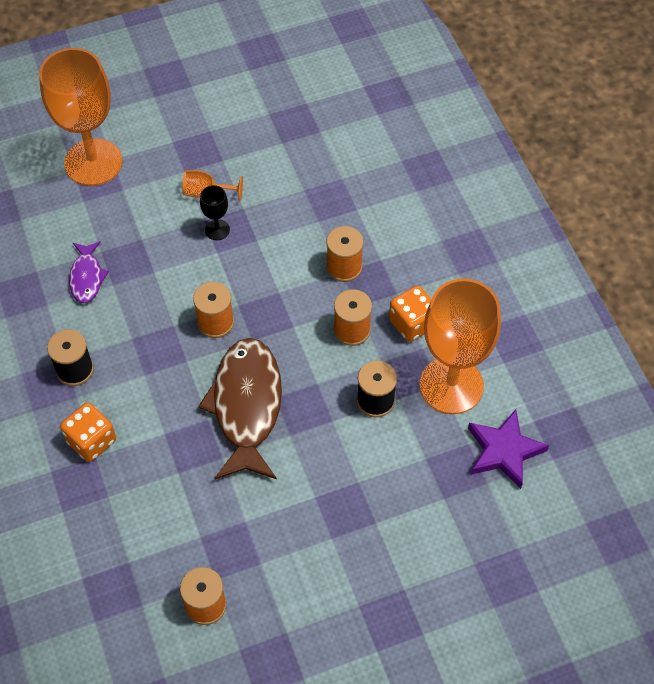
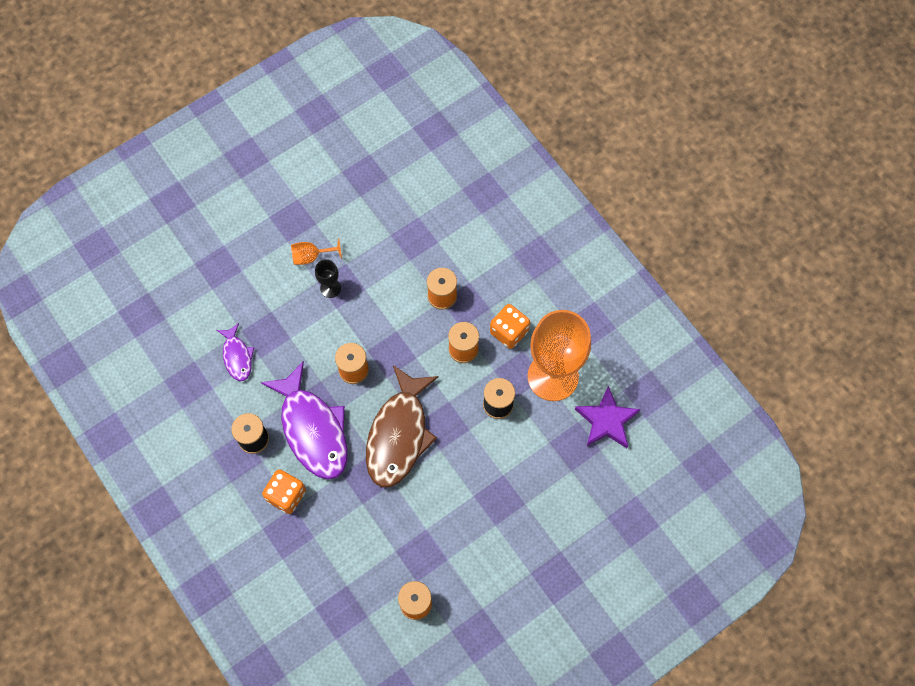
camera: 15 degrees left, 10 degrees up
(93, 162) = (209, 252): orange goblet -> none
(147, 376) = (313, 429): none -> purple fish
(246, 406) = (399, 435): brown fish -> brown fish turned 150 degrees counterclockwise

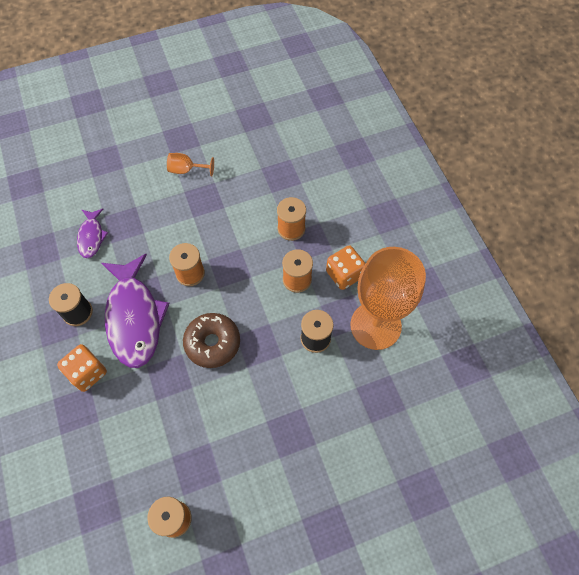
camera: 15 degrees right, 5 degrees down
(330, 288) = (194, 199): black goblet -> none
(399, 435) = (212, 343): brown fish -> brown donut
(606, 421) = (419, 381): purple star -> none

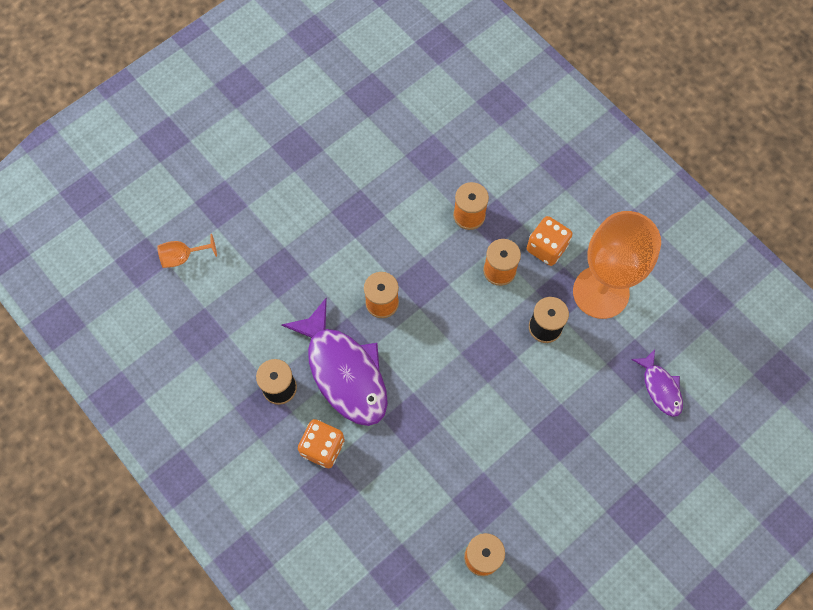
camera: 20 degrees left, 5 degrees up
(91, 237) = (252, 299): purple fish -> purple fish (660, 388)
(186, 170) = (322, 185): orange goblet -> orange goblet (183, 257)
(212, 343) = (440, 369): brown donut -> none

